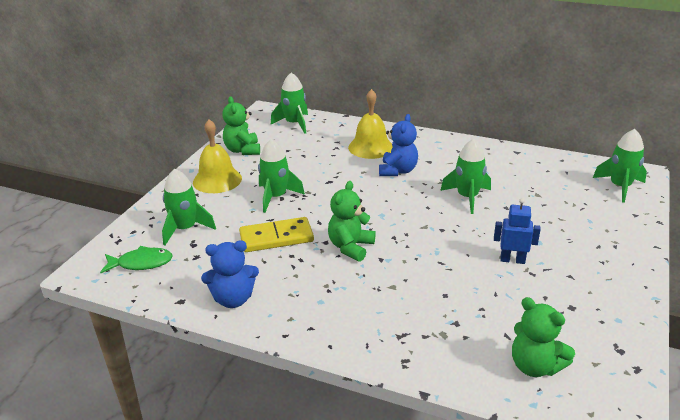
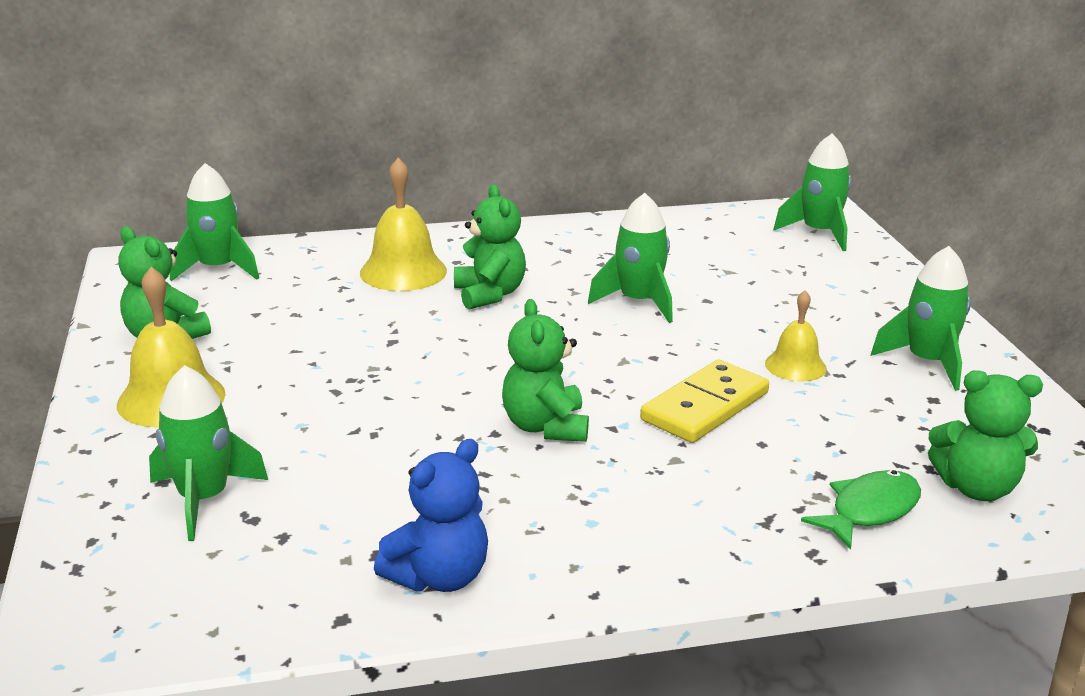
camera: 35 degrees left, 5 degrees down
(141, 263) = (180, 588): green fish -> green fish (869, 510)
(276, 197) = (323, 392): green rocket -> green rocket (927, 362)
(276, 237) = (401, 454): yellow domino -> yellow domino (704, 406)
(398, 171) = (489, 294): blue teddy bear -> green teddy bear
(512, 260) = (795, 366): blue robot -> yellow bell

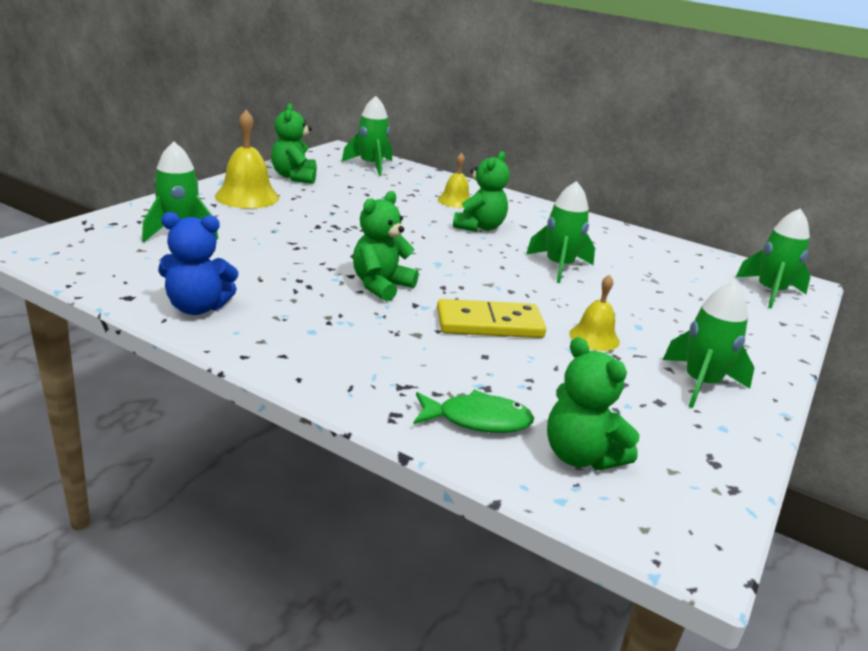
camera: 40 degrees right, 0 degrees up
(403, 271) = (455, 201): yellow bell -> yellow bell, size x0.61

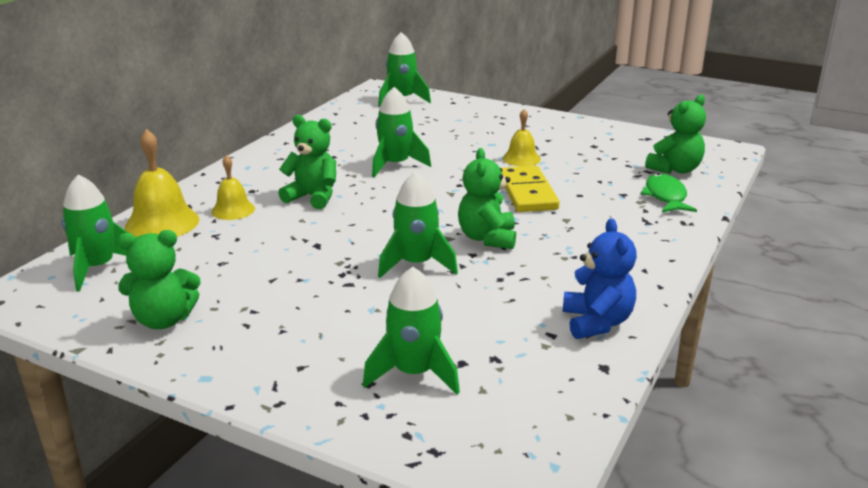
camera: 90 degrees left, 0 degrees up
(247, 197) = (261, 345): yellow bell -> yellow bell (162, 223)
(381, 286) = (487, 238): green teddy bear -> green teddy bear turned 60 degrees clockwise
(700, 384) = (561, 133): green rocket -> green rocket (416, 264)

